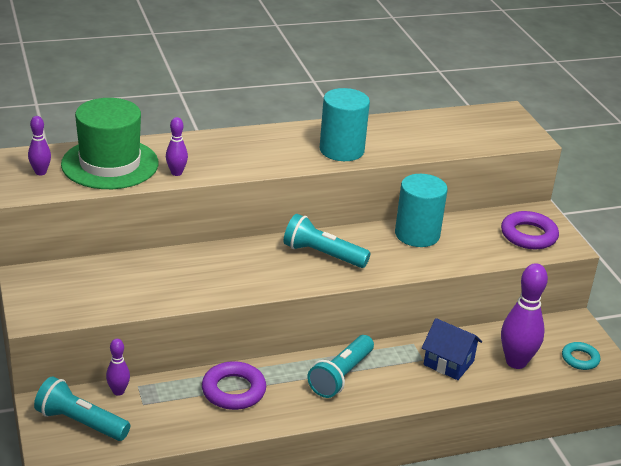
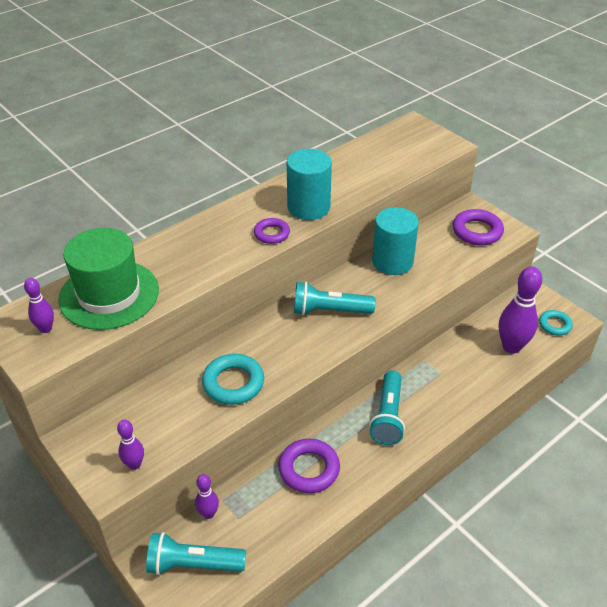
camera: 20 degrees left, 10 degrees up
(176, 173) = (179, 283): purple bowling pin -> purple bowling pin (134, 464)
(191, 281) = (233, 383): none -> turquoise ring
(289, 161) = (271, 234): none -> purple ring
(448, 363) = (462, 368): blue house -> none

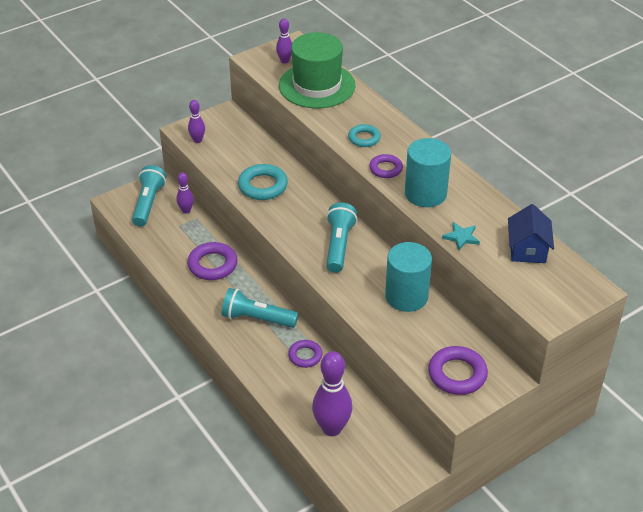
camera: 95 degrees right, 0 degrees up
(368, 186) = (461, 237): none -> turquoise star
(375, 152) = (527, 250): none -> blue house
(430, 372) = (305, 356): none -> purple ring
(554, 325) = (361, 476): turquoise ring -> turquoise ring (364, 138)

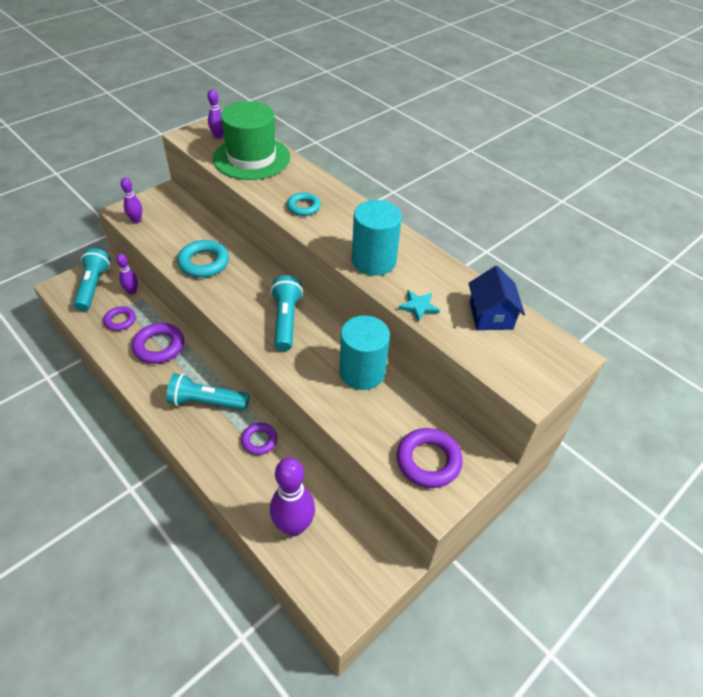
camera: 10 degrees left, 5 degrees up
(386, 169) = (329, 237): purple ring -> purple ring (120, 320)

